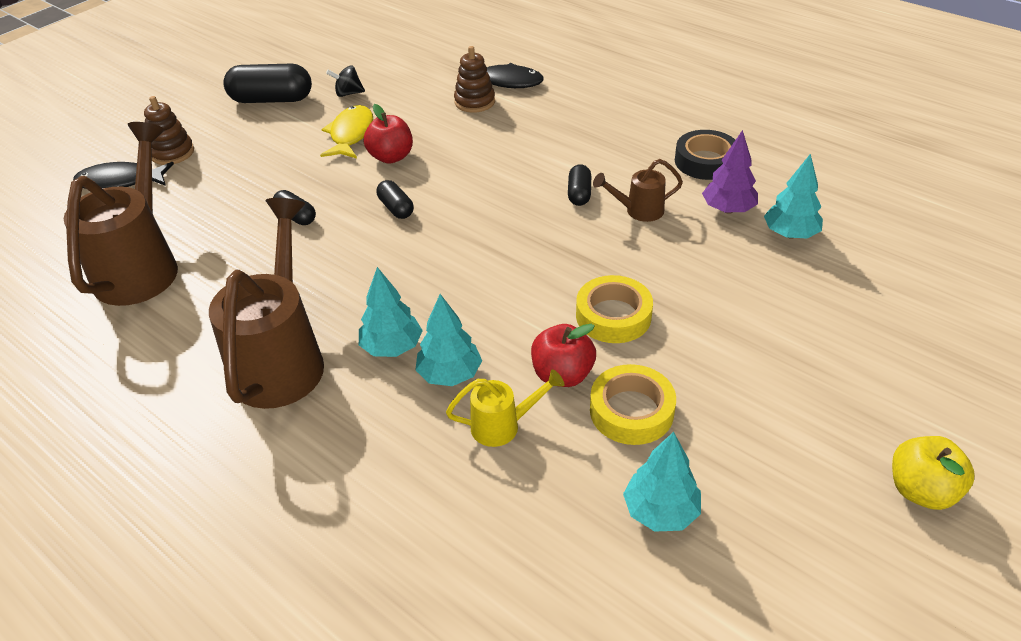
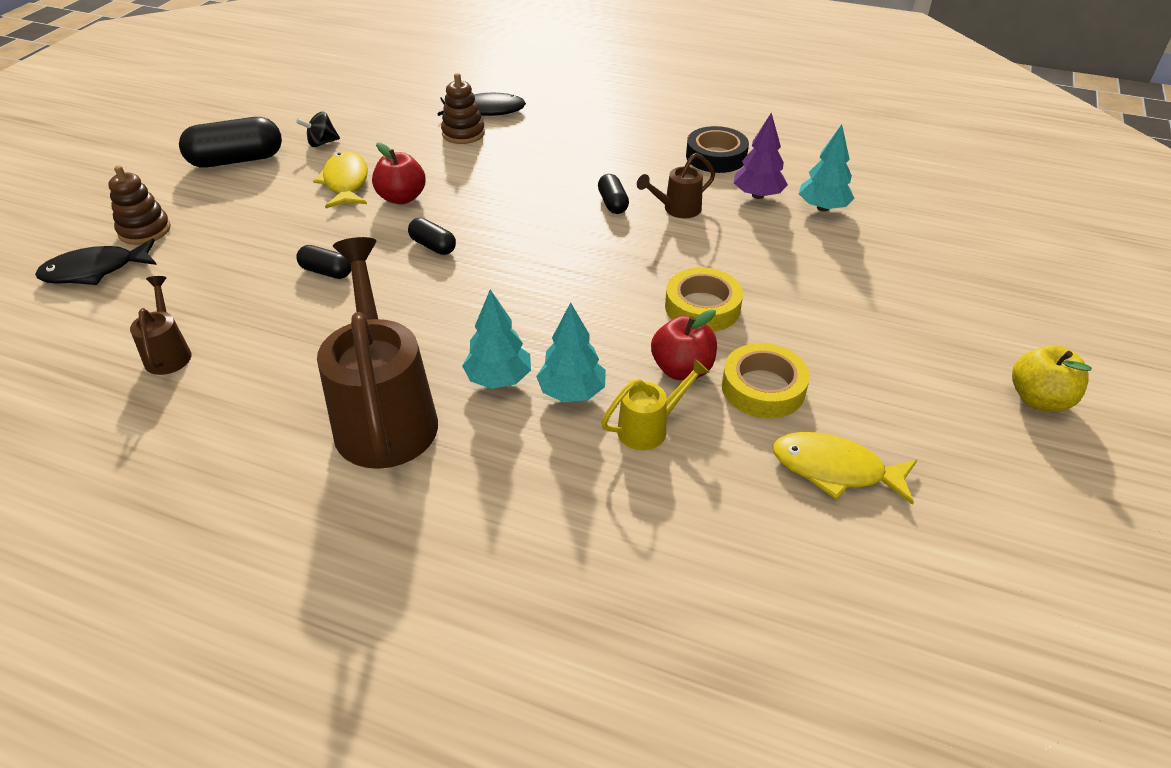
camera: 20 degrees left, 0 degrees up
(141, 266) = (168, 353): brown watering can -> brown watering can, size x0.47
(660, 511) = (835, 470): turquoise tree -> yellow fish

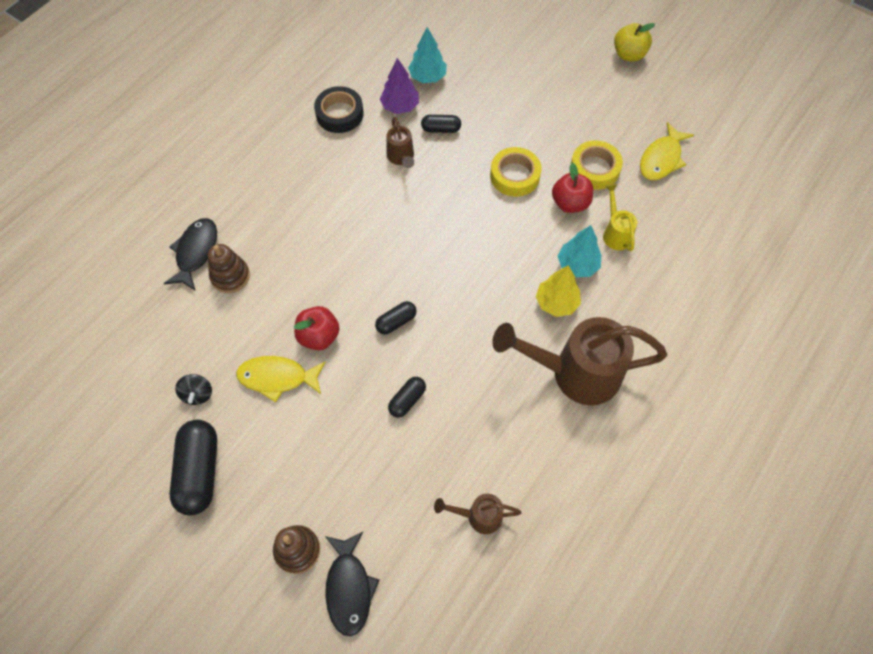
camera: 75 degrees left, 20 degrees up
(499, 379) = (556, 302): turquoise tree -> yellow tree
(613, 203) = (379, 194): black capsule -> black capsule (441, 129)

